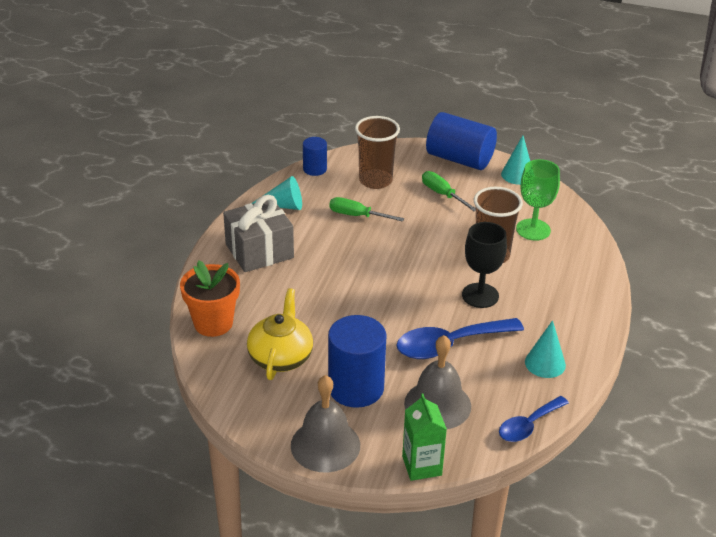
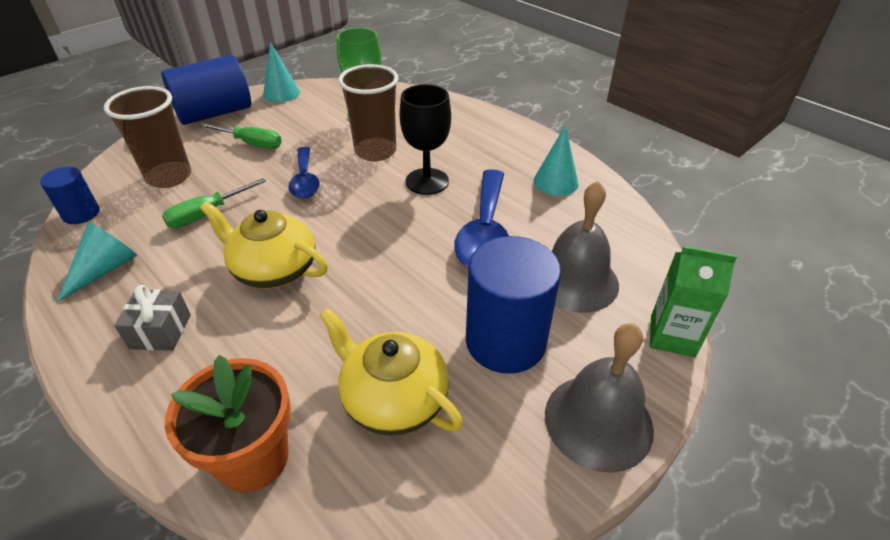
camera: 60 degrees left, 5 degrees up
(259, 251) = (160, 331): grey gift -> grey gift, size x0.54
(335, 267) = (274, 269): none -> yellow teapot
(442, 194) = (251, 143): green screwdriver -> green screwdriver turned 150 degrees counterclockwise
(528, 425) = (639, 228): blue spoon -> blue spoon (305, 180)

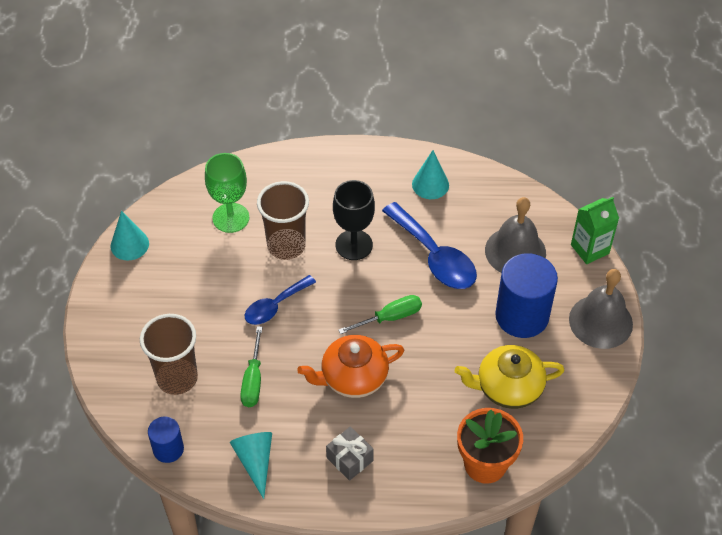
camera: 45 degrees left, 10 degrees up
(214, 113) = (109, 303): blue cylinder -> none
(251, 143) = (187, 307): green screwdriver -> green screwdriver (390, 317)
(274, 269) = (353, 377): yellow teapot -> orange teapot
(305, 180) = (275, 306): blue spoon -> blue spoon turned 105 degrees clockwise

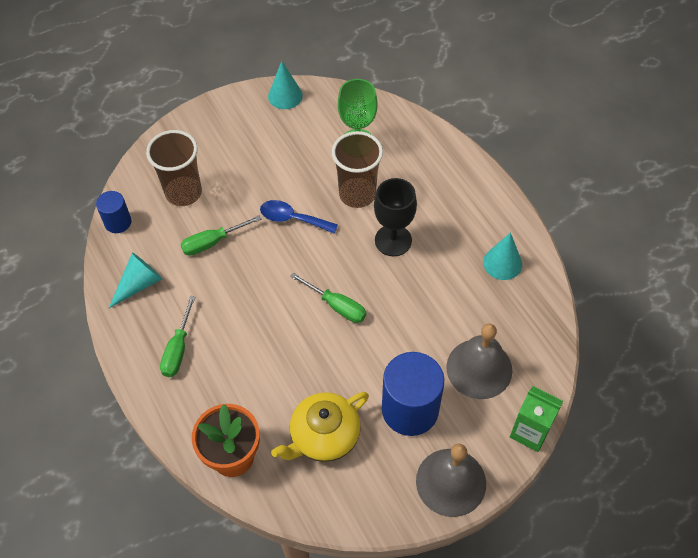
camera: 60 degrees right, 5 degrees up
(349, 459) = (178, 349): grey gift -> green screwdriver
(353, 377) = (258, 310): orange teapot -> none
(434, 256) = (425, 306): blue spoon -> none
(508, 387) = (324, 436): yellow teapot -> yellow teapot turned 90 degrees counterclockwise

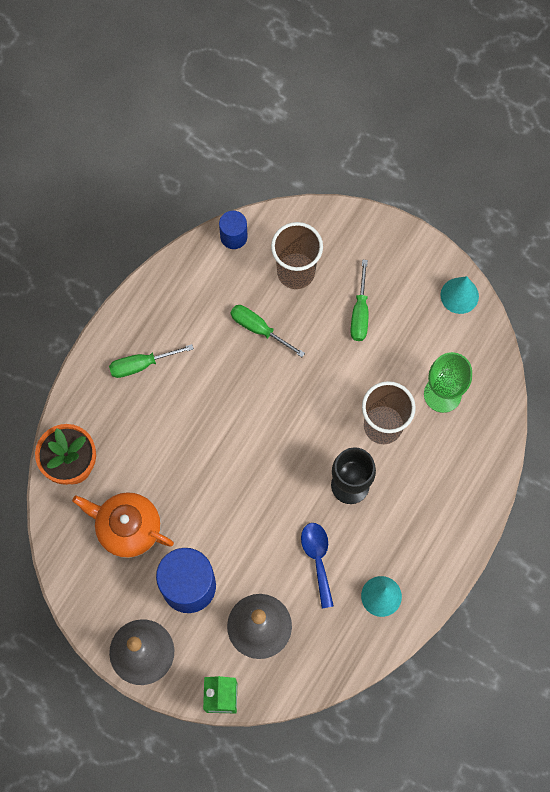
camera: 60 degrees right, 15 degrees up
(139, 284) = (184, 294): turquoise cone -> none
(292, 219) = (322, 383): blue spoon -> blue spoon (317, 559)
(324, 436) = (127, 528): yellow teapot -> orange teapot
(336, 306) = (254, 471): green screwdriver -> green screwdriver (360, 312)

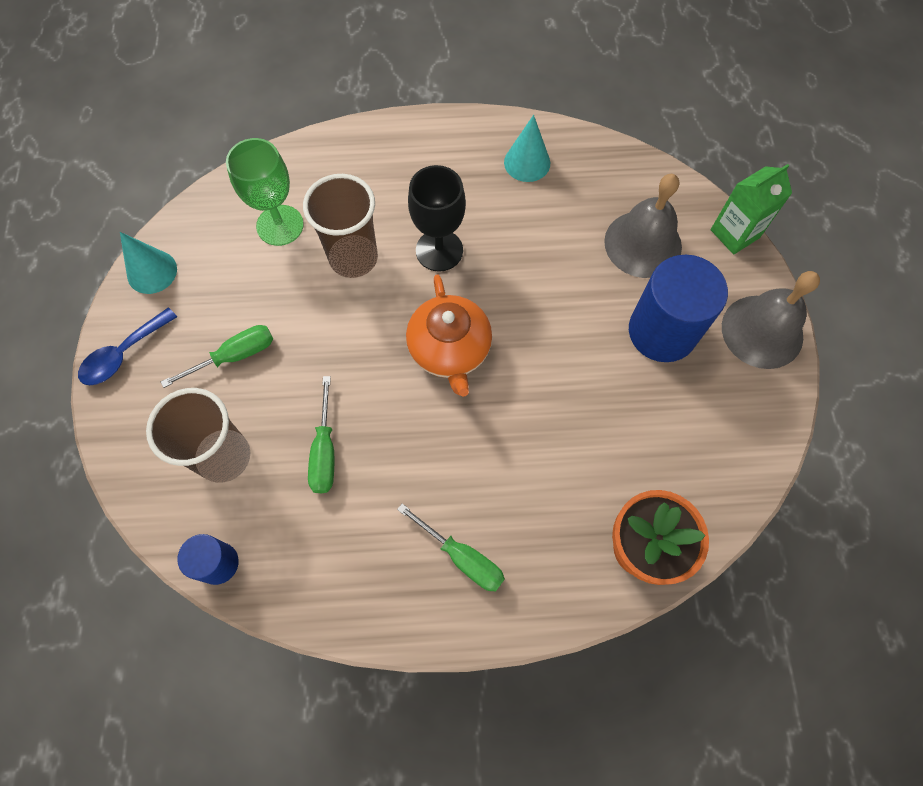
camera: 125 degrees left, 5 degrees down
(127, 528) = (657, 434): orange teapot -> orange teapot (450, 349)
(317, 559) = (536, 234): blue spoon -> blue spoon (123, 354)

